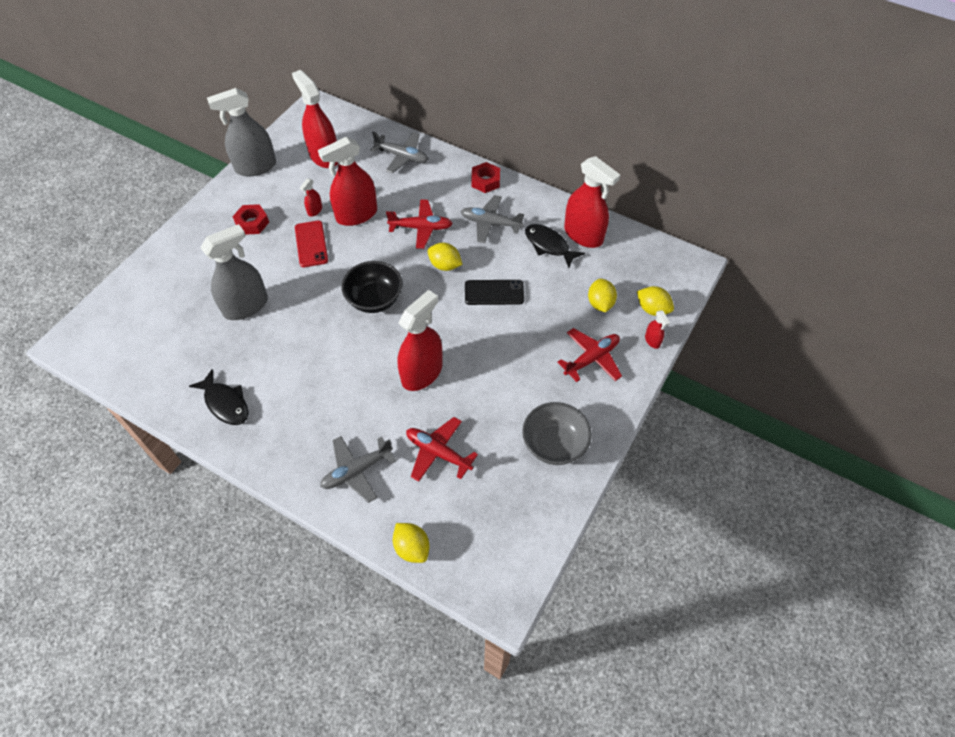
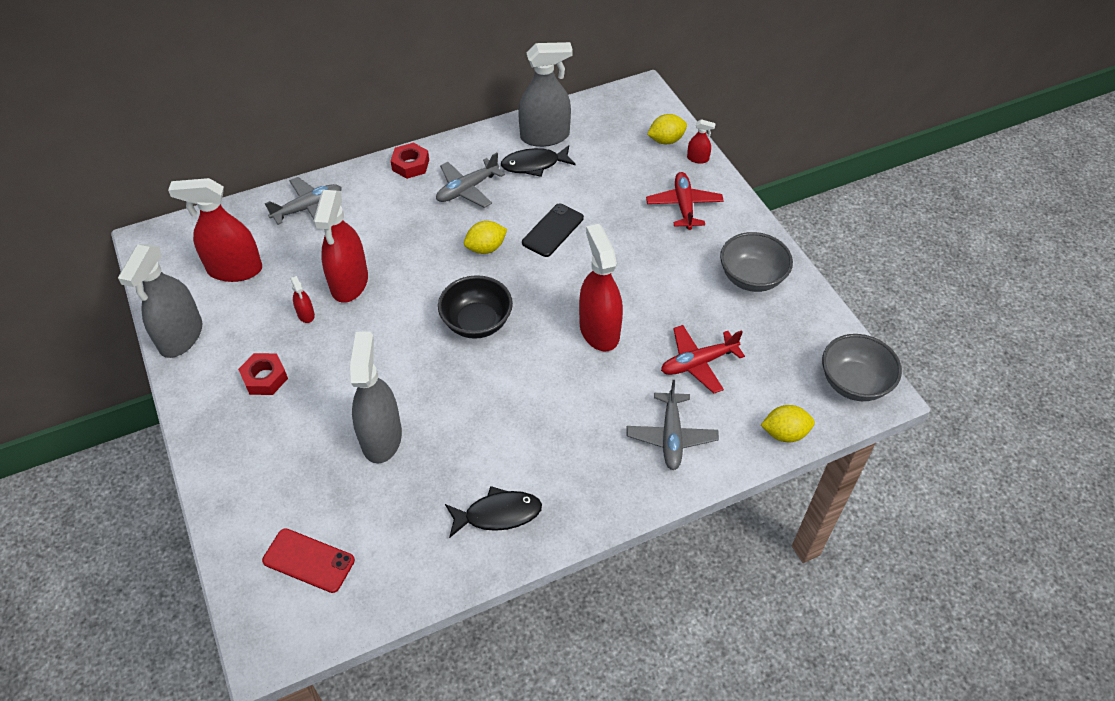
camera: 55 degrees left, 5 degrees down
(311, 244) = (350, 339): red phone -> red phone (308, 560)
(421, 228) = (420, 241): red plane -> none
(500, 575) = (854, 383): none -> grey bowl
(583, 235) = (545, 136): red spray bottle -> grey spray bottle
(600, 303) = (630, 168): yellow lemon -> none

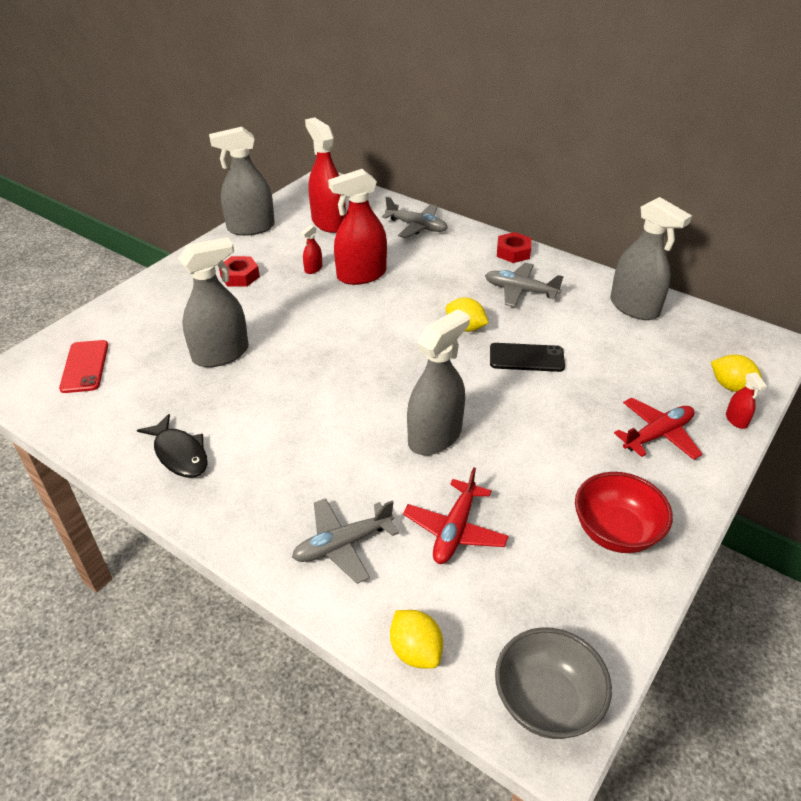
camera: 60 degrees right, 10 degrees down
(477, 322) = (378, 356): black bowl -> none
(534, 165) = (592, 315): black fish -> none
(599, 330) = (435, 437): red spray bottle -> grey spray bottle
(698, 363) = (455, 530): red plane -> red plane turned 105 degrees counterclockwise
(751, 278) = (615, 531): grey bowl -> red bowl

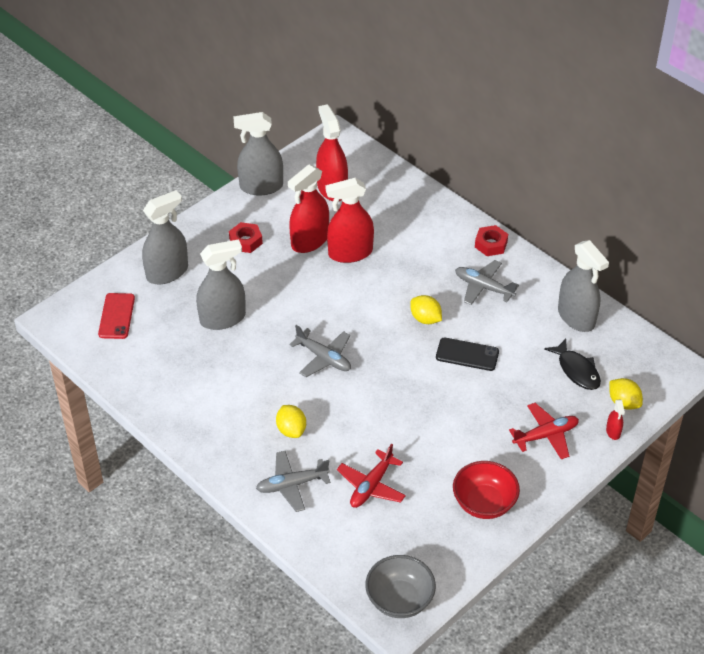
camera: 10 degrees right, 5 degrees up
(179, 454) = (185, 401): black fish -> black fish (577, 370)
(313, 269) = (310, 241): red spray bottle -> red spray bottle, size x2.29
(415, 651) = (326, 559): yellow lemon -> yellow lemon (291, 430)
(417, 226) = (411, 203): grey plane -> grey plane (324, 358)
(435, 437) = (375, 413): grey spray bottle -> grey spray bottle (167, 272)

